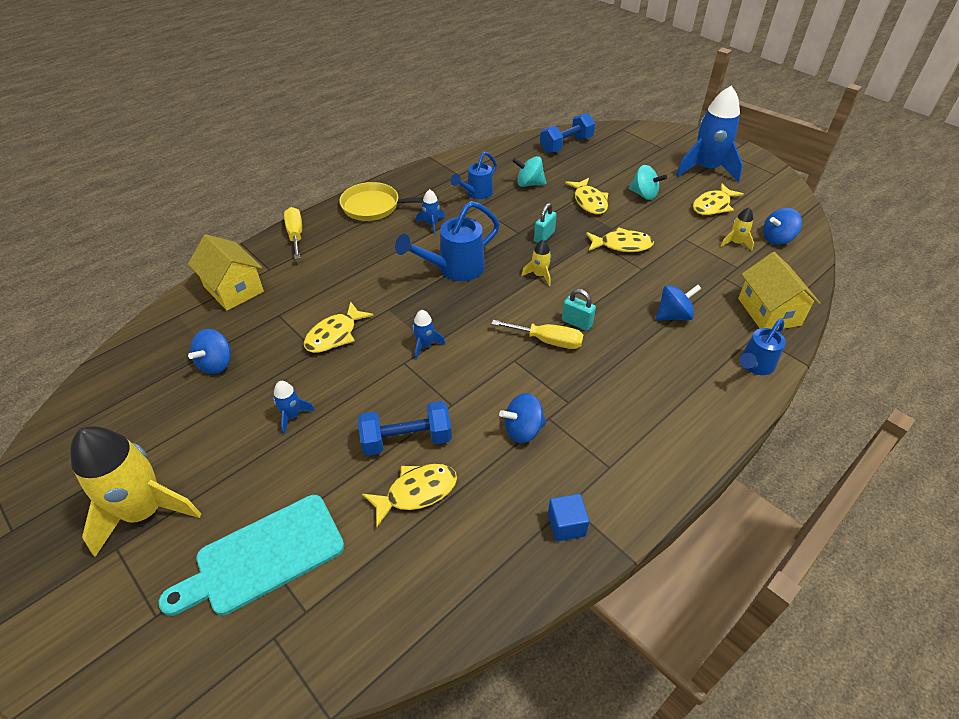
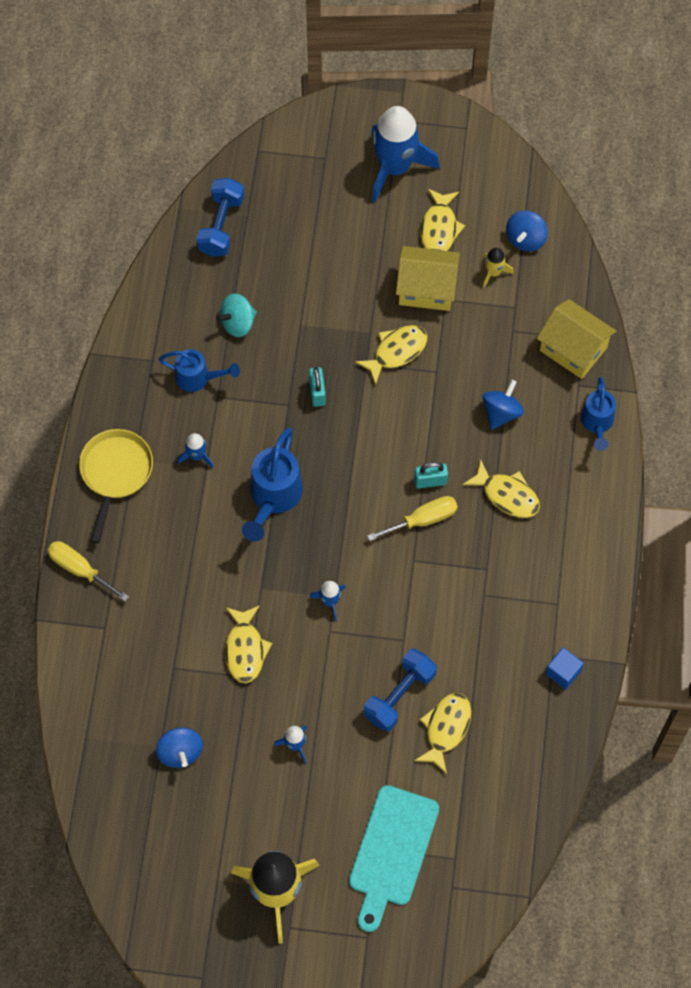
camera: 40 degrees left, 20 degrees up
(233, 289) = (100, 674): yellow house -> yellow house (426, 288)
(375, 207) = (115, 473): yellow pan -> yellow pan turned 135 degrees clockwise
(476, 194) = (198, 378): blue watering can -> blue watering can turned 75 degrees counterclockwise
(523, 430) = (474, 620): blue spinning top -> none
(539, 275) = (355, 448): yellow rocket -> none
(589, 202) = (319, 308): yellow fish -> yellow fish (507, 495)
(644, 195) = (363, 257): turquoise spinning top -> none

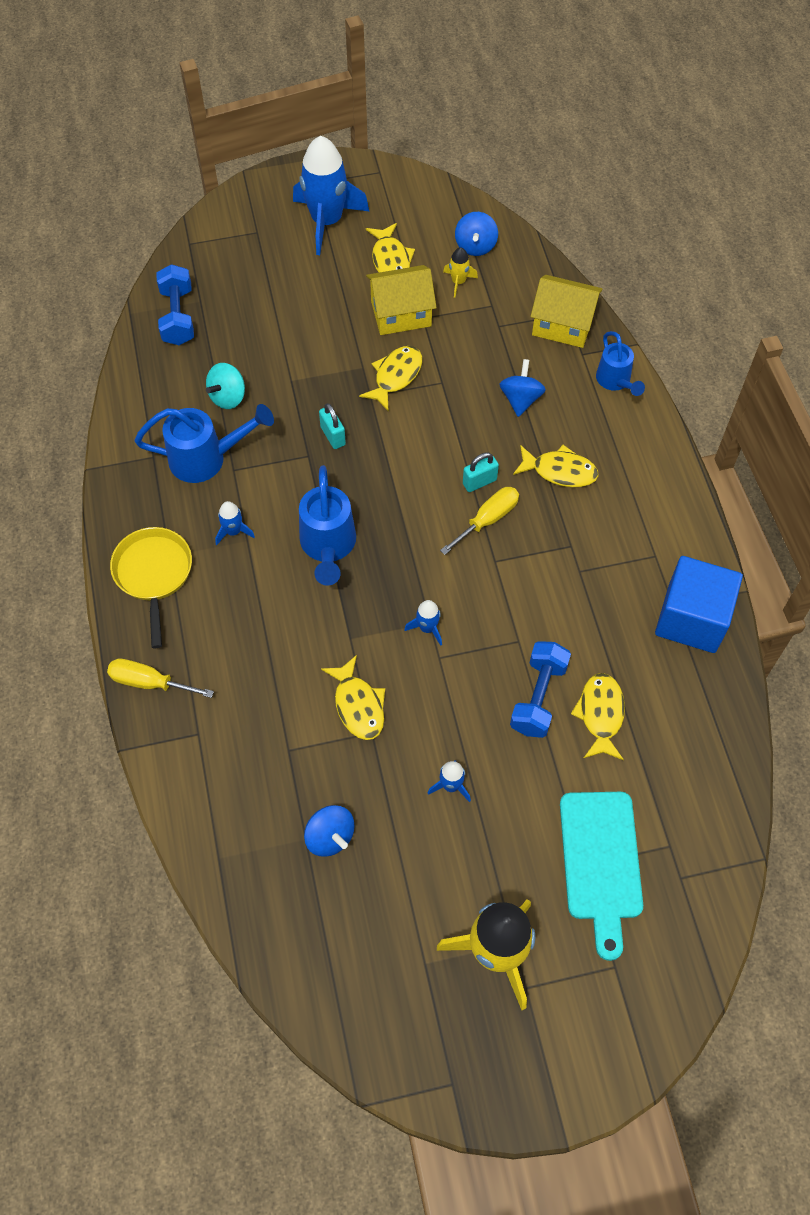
camera: 20 degrees left, 5 degrees down
(198, 378) = (207, 458): blue watering can -> blue watering can, size x1.53
(563, 672) = (691, 619): blue cube -> blue cube, size x2.17

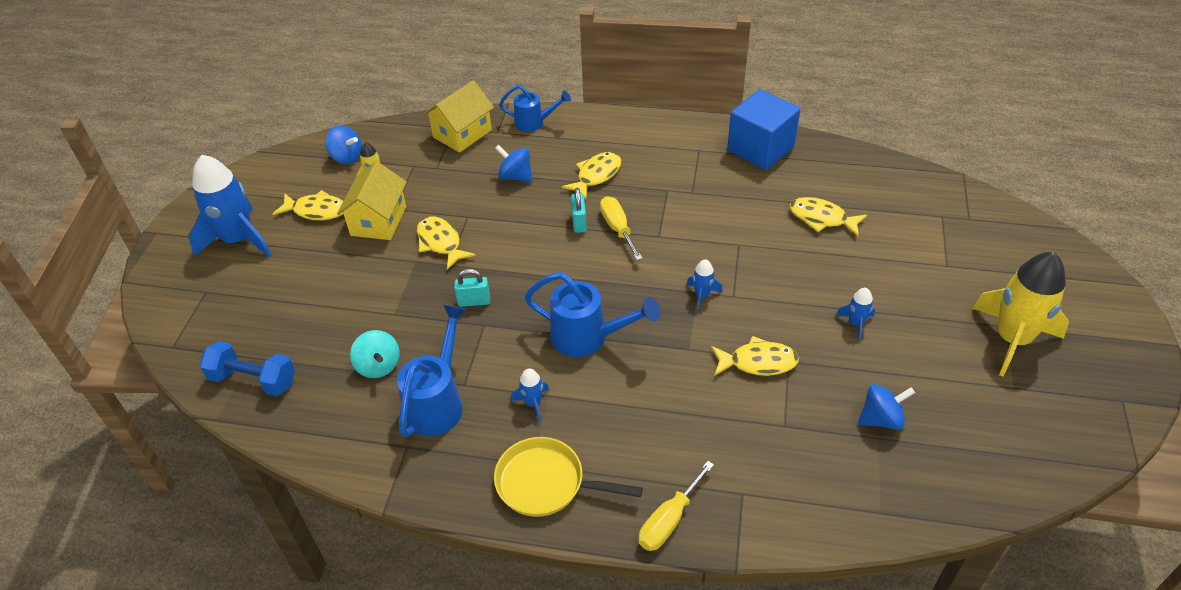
camera: 65 degrees left, 15 degrees down
(538, 697) = (794, 248): blue dumbbell -> none
(600, 862) = (947, 256): turquoise cutting board -> none

